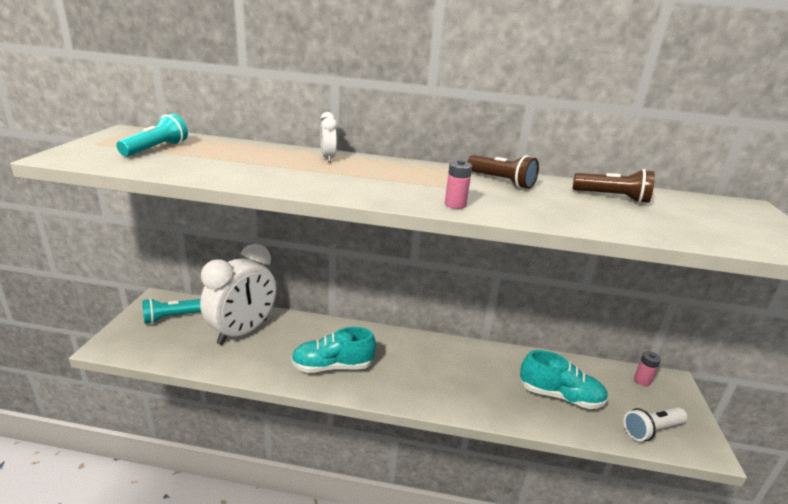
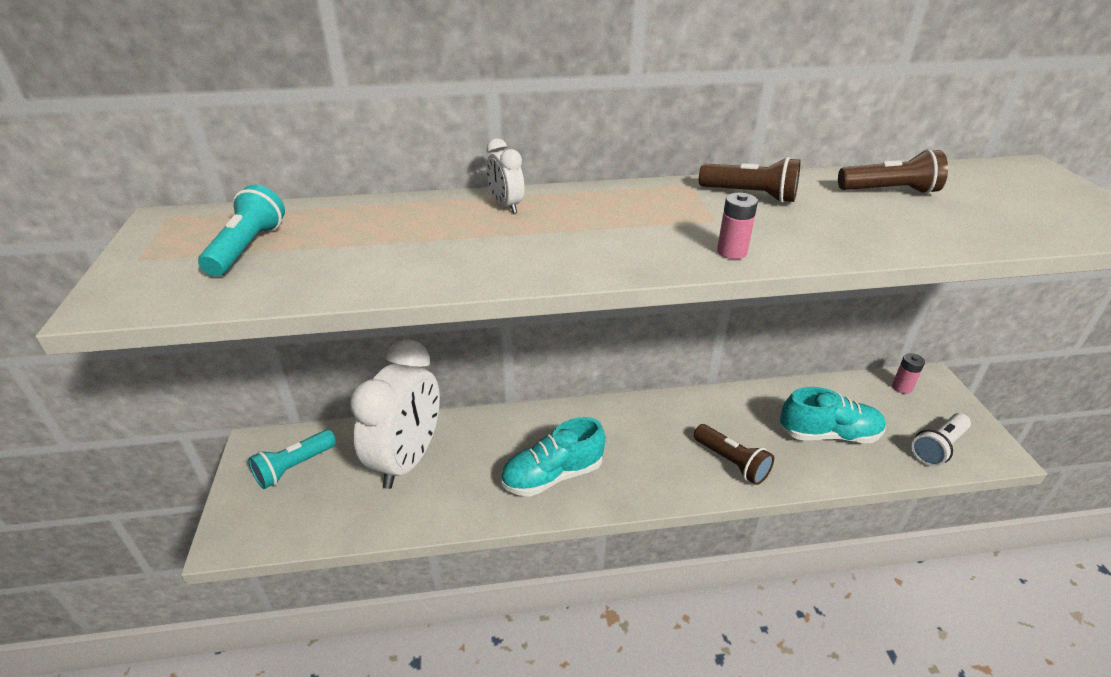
camera: 15 degrees left, 10 degrees up
(469, 394) = (731, 462): none -> brown flashlight

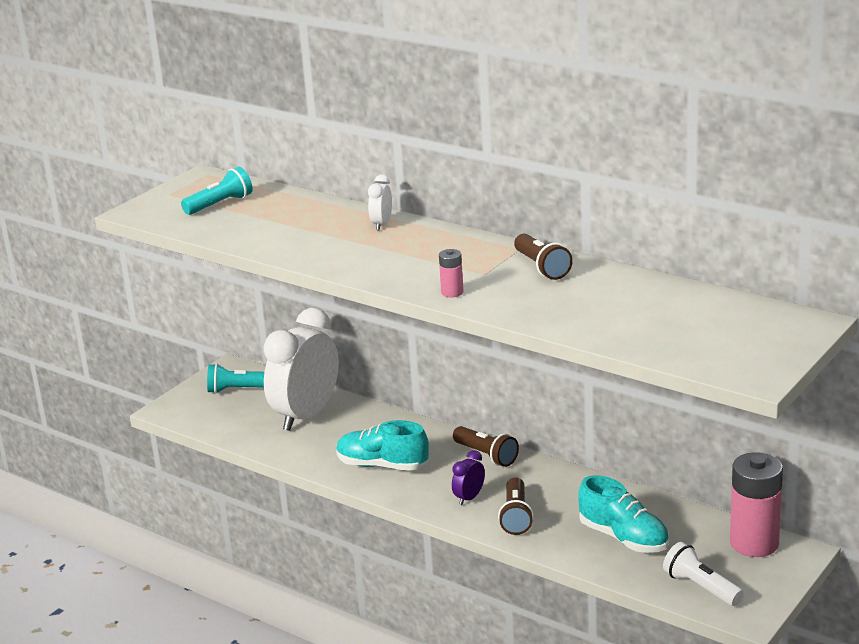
camera: 45 degrees right, 10 degrees down
(408, 459) = (306, 415): white clock -> white clock turned 150 degrees clockwise
(671, 466) = (469, 498): none -> purple clock
(889, 191) = (645, 297): brown flashlight -> brown flashlight (486, 455)
(902, 387) = (754, 543): pink battery -> pink battery, size x2.21
(938, 447) = (701, 587): white flashlight -> white flashlight turned 45 degrees clockwise

